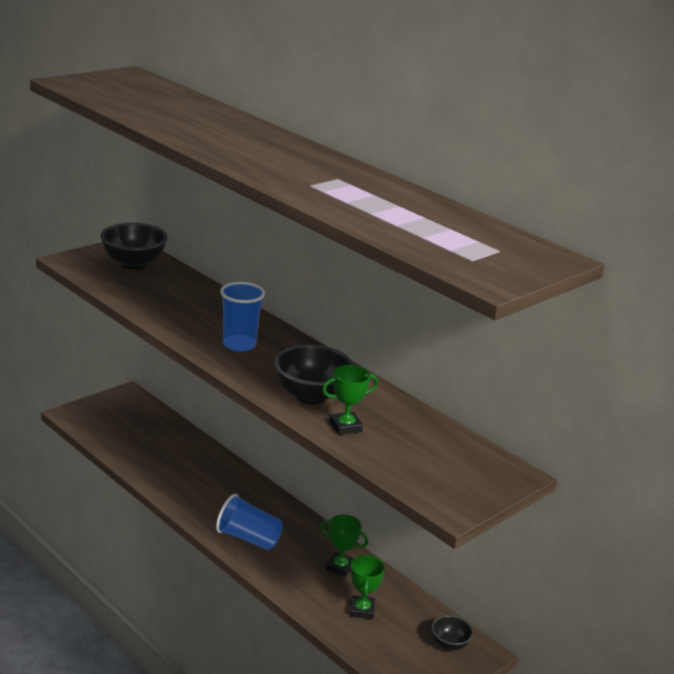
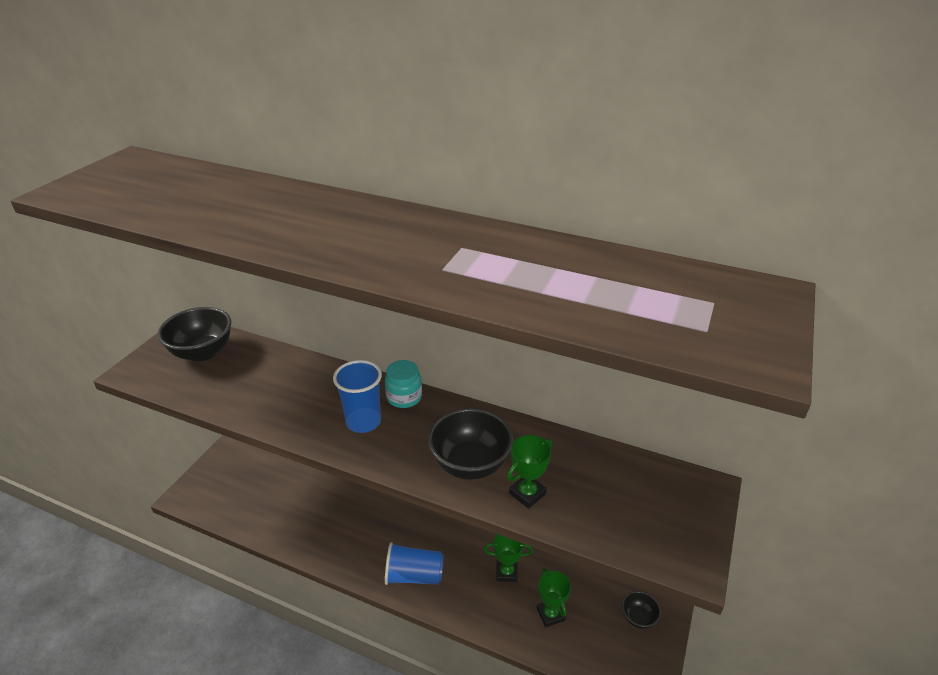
camera: 20 degrees left, 10 degrees up
(287, 340) = (404, 397): none -> turquoise jar

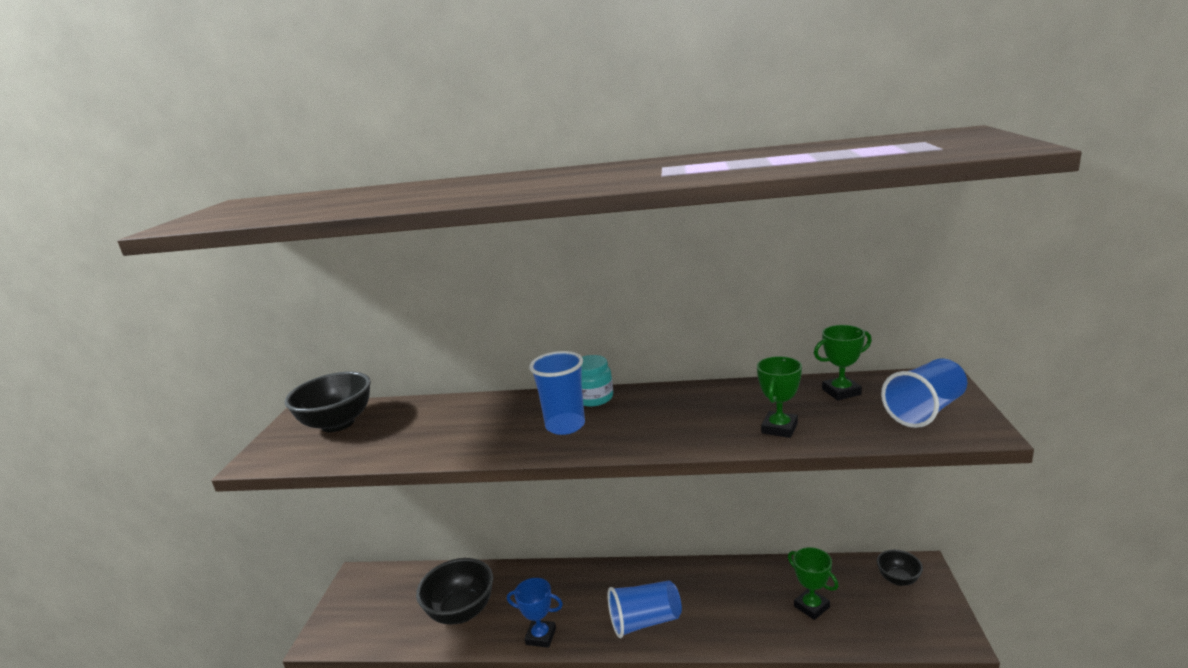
camera: 15 degrees left, 15 degrees down
(332, 557) = (541, 636): none -> blue trophy
(470, 464) = (704, 424): black bowl -> black bowl (461, 612)
(506, 572) = (742, 585): green trophy -> green trophy (841, 392)
(664, 523) = (925, 411): none -> blue cup

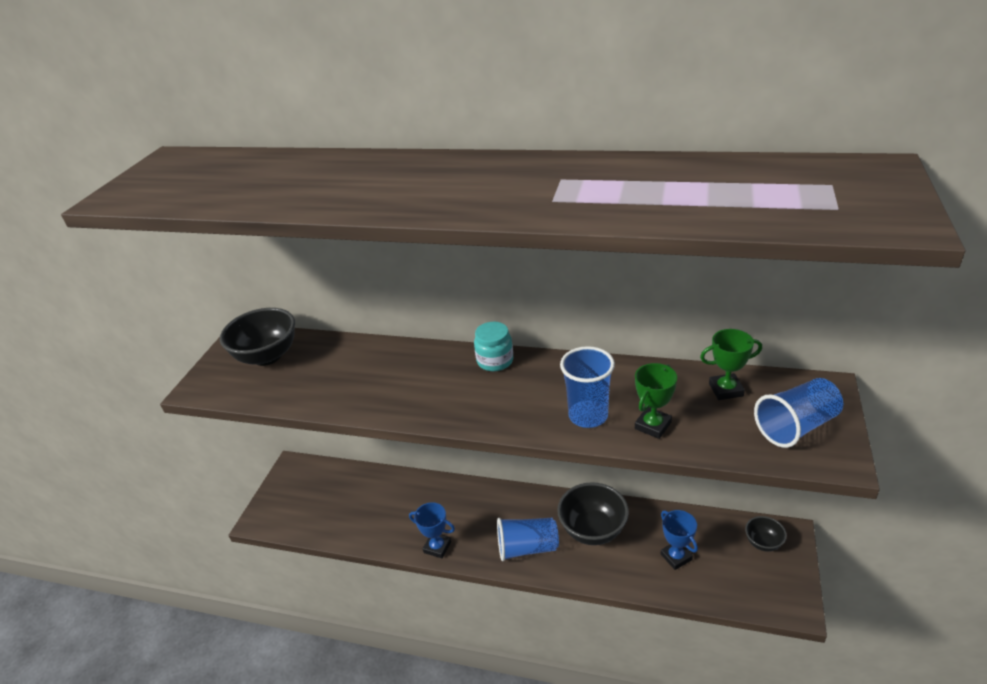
camera: 10 degrees right, 15 degrees up
(461, 612) = (375, 514): black bowl -> black bowl (593, 530)
(565, 426) = (462, 391): blue cup -> blue cup (588, 416)
(811, 606) = (676, 557): green trophy -> blue trophy

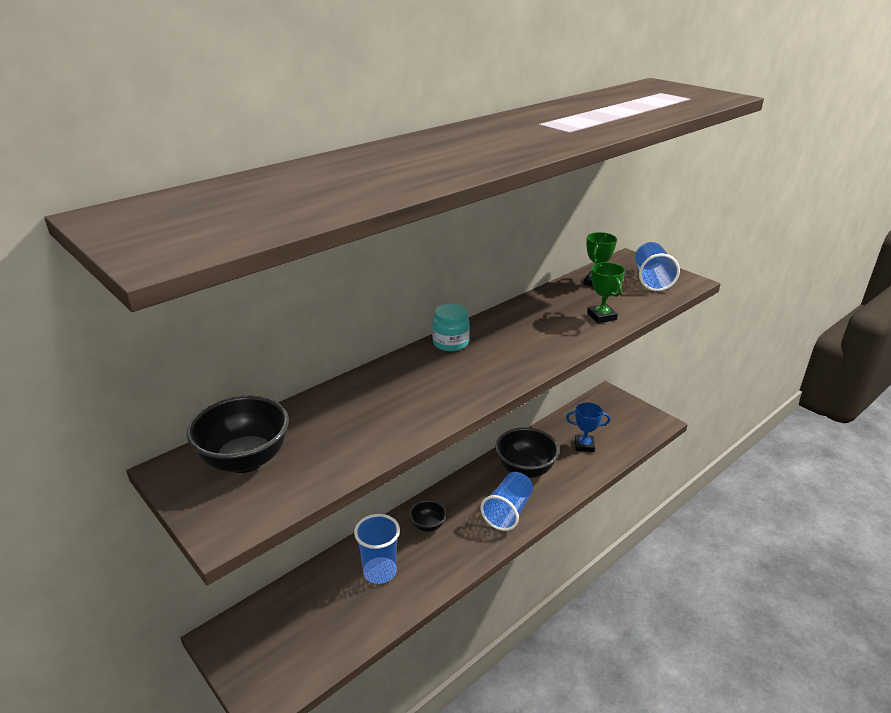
camera: 60 degrees left, 5 degrees down
(437, 547) = (454, 566): blue trophy -> none
(588, 416) = (564, 333): blue cup -> blue cup (380, 572)
(763, 543) = (605, 406): black bowl -> black bowl (428, 525)

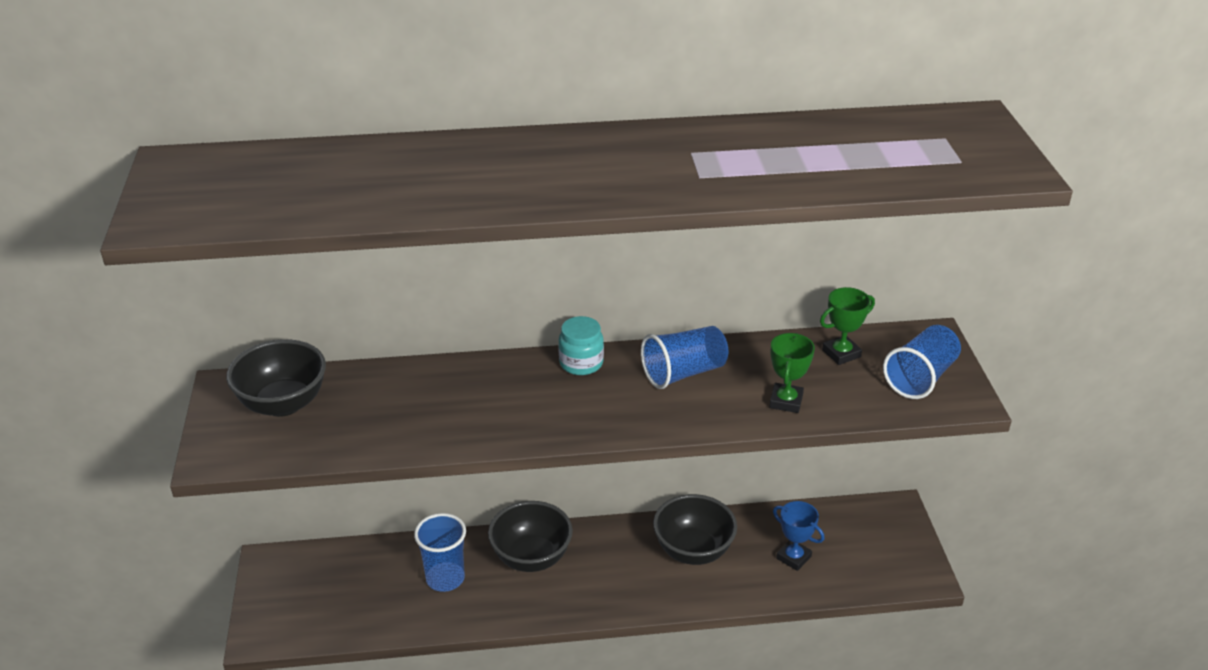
camera: 35 degrees right, 5 degrees up
(428, 525) = (531, 558): black bowl -> black bowl, size x1.86
(508, 512) = (626, 586): blue cup -> blue cup (683, 373)

